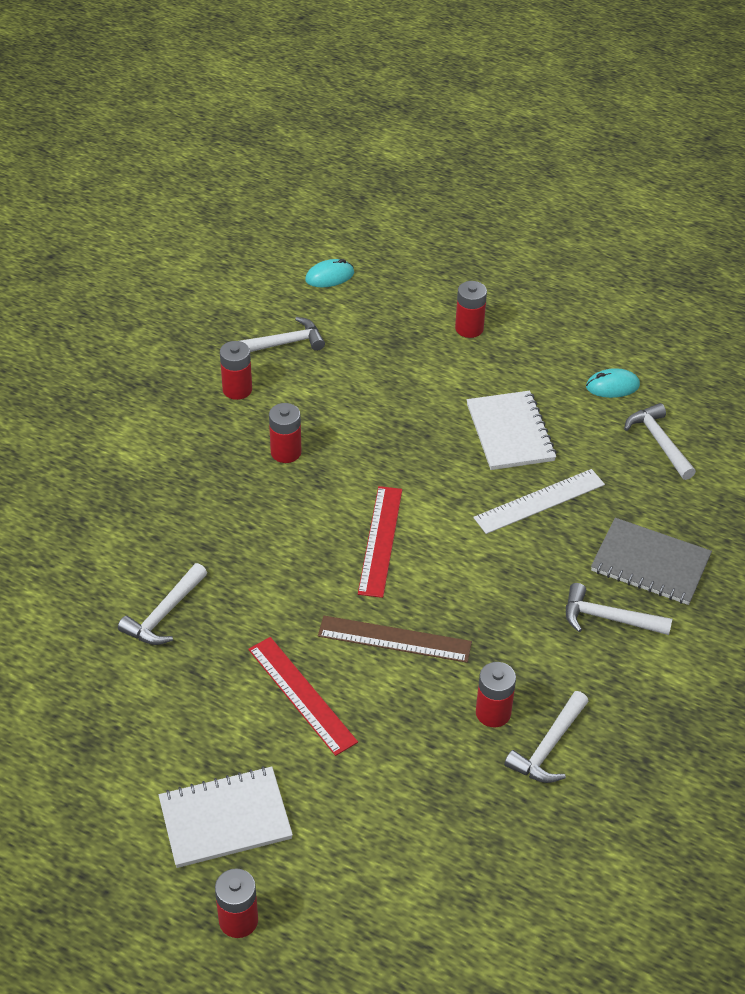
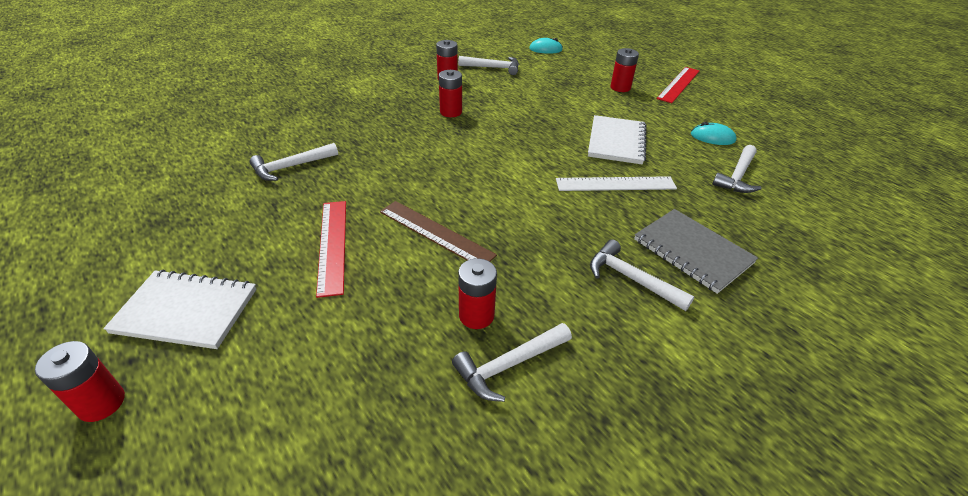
camera: 25 degrees right, 5 degrees down
(380, 540) = (475, 172): red ruler -> red ruler (678, 84)
(659, 441) = (737, 176): white hammer -> white hammer turned 150 degrees counterclockwise

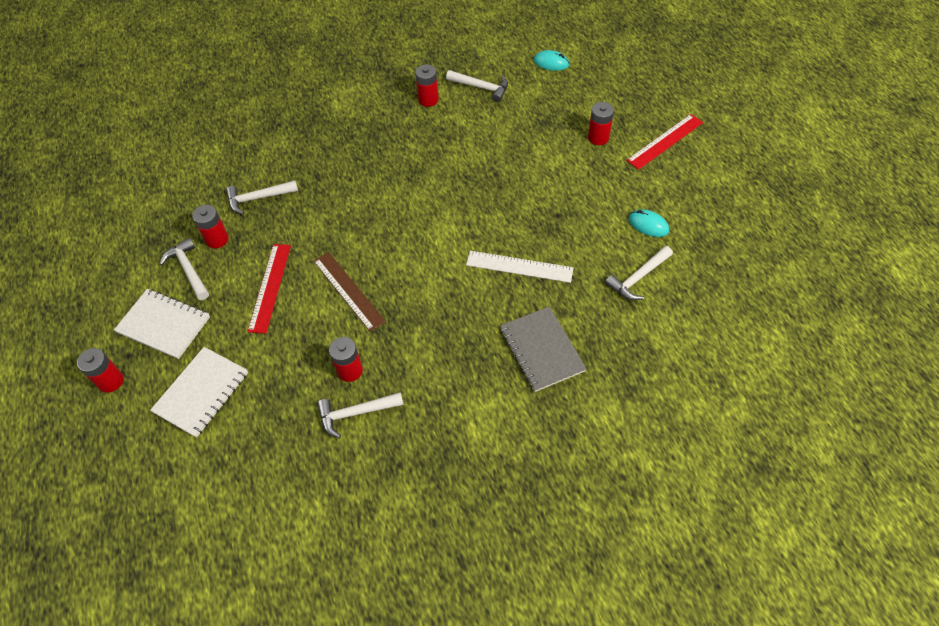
camera: 20 degrees right, 15 degrees up
(451, 112) = (413, 149): red battery -> red battery (217, 239)
(616, 141) = (550, 214): white notebook -> white notebook (201, 392)
(631, 278) = (477, 364): white hammer -> white hammer (188, 269)

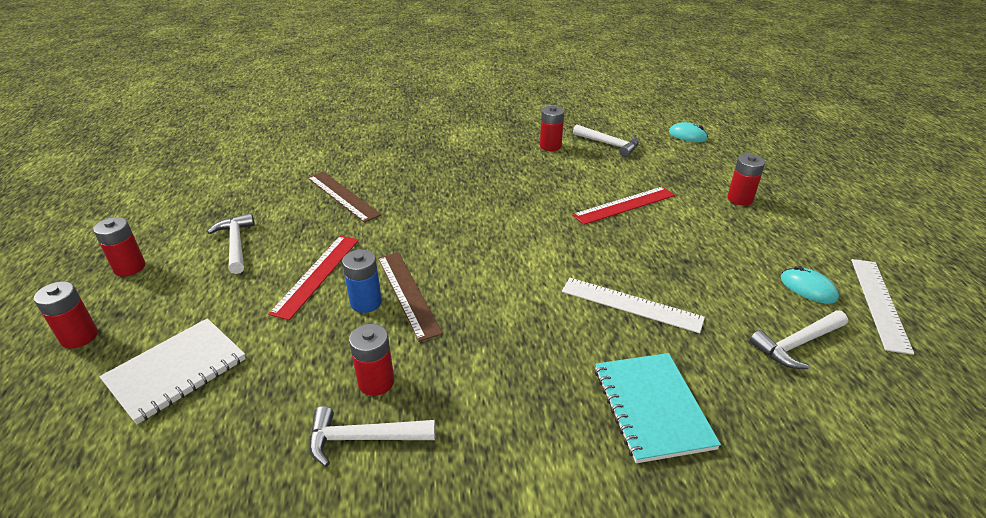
camera: 10 degrees right, 20 degrees down
(164, 325) = (177, 290): white notebook -> none
(217, 239) = (281, 223): red battery -> red battery (129, 267)
(258, 198) = (342, 196): white hammer -> brown ruler
(319, 305) = (366, 302): none -> blue battery
(541, 350) = (652, 407): grey notebook -> turquoise notebook
(665, 141) = (823, 213): red ruler -> red ruler (624, 205)
(698, 229) = (879, 303): none -> white ruler

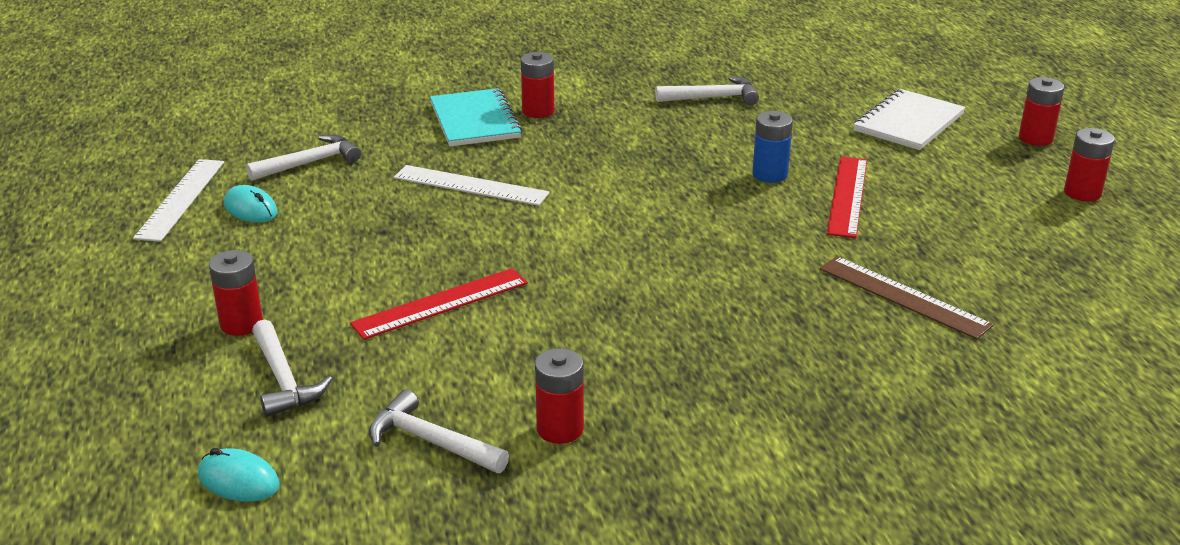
camera: 175 degrees right, 5 degrees down
(236, 244) = (986, 223): white hammer -> white hammer (283, 380)
(376, 382) = (721, 124): red battery -> red battery (538, 111)
(407, 293) = (728, 184): brown ruler -> none

